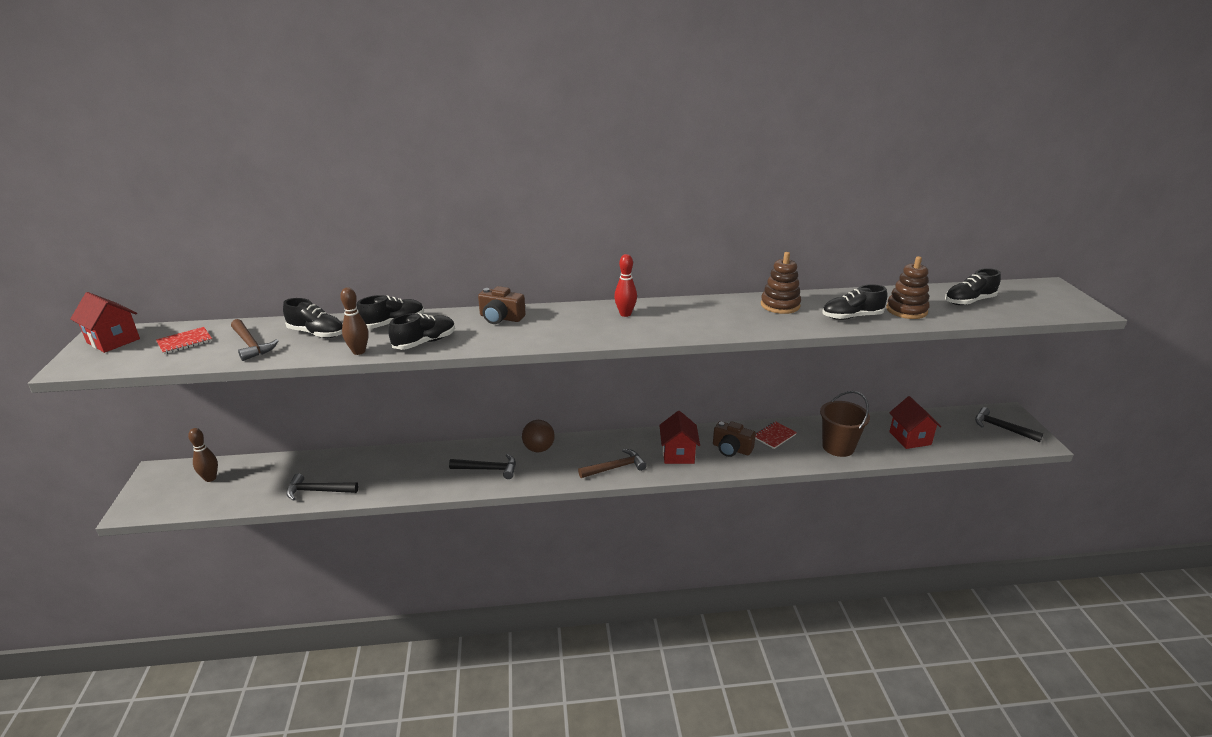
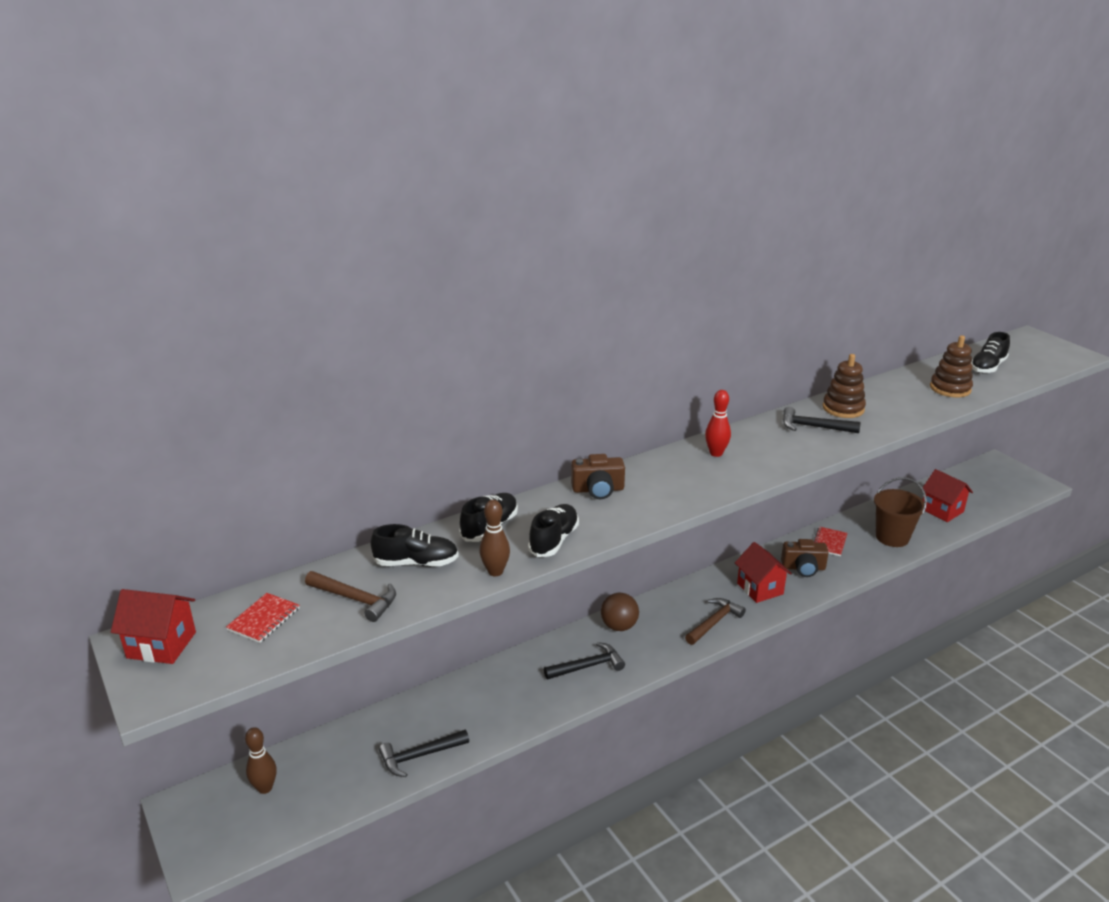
camera: 25 degrees left, 0 degrees up
(851, 317) = (914, 406): black shoe -> none
(1001, 428) = (1003, 479): black hammer -> black hammer (814, 427)

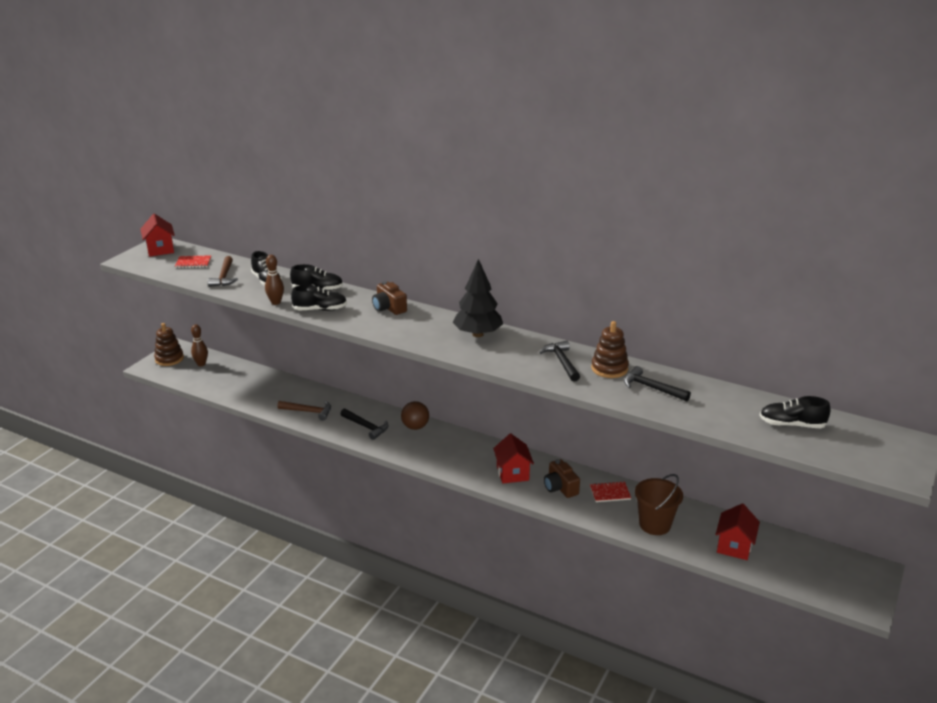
camera: 60 degrees right, 0 degrees up
(420, 756) = (251, 397): black hammer -> black hammer (652, 388)
(714, 622) = (453, 463): brown hammer -> brown hammer (308, 411)
(716, 453) = (478, 334): red bowling pin -> black tree
(760, 589) = (512, 473): red house -> red house turned 45 degrees counterclockwise
(950, 388) = (714, 411): brown stacking toy -> brown stacking toy (169, 359)

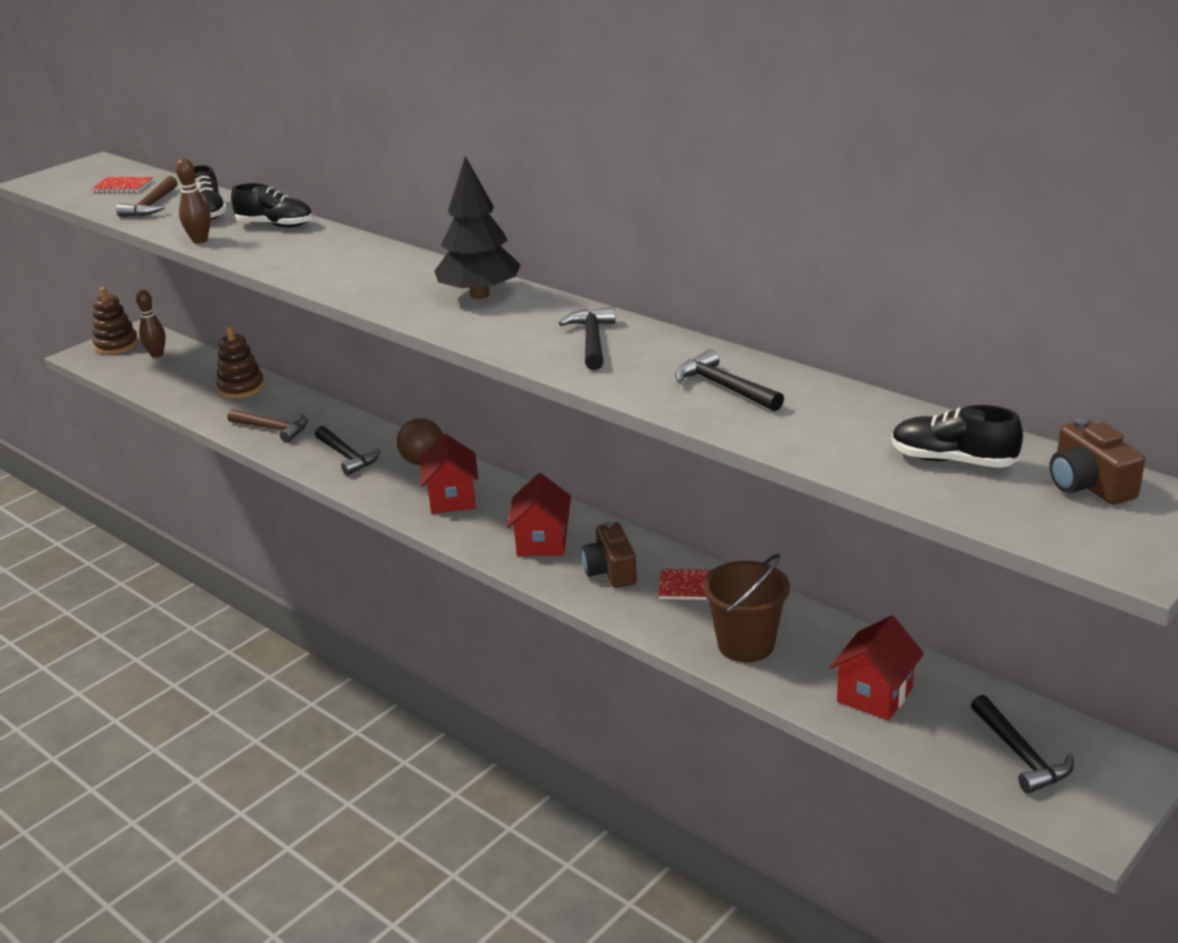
camera: 15 degrees right, 0 degrees up
(160, 249) = (90, 169): red house -> red house (452, 499)
(320, 309) = (258, 252): black shoe -> none
(389, 308) = (365, 253): brown camera -> brown camera (1089, 485)
(609, 368) = (668, 354): brown stacking toy -> brown stacking toy (241, 388)
(819, 571) = (1020, 754): none -> black hammer

